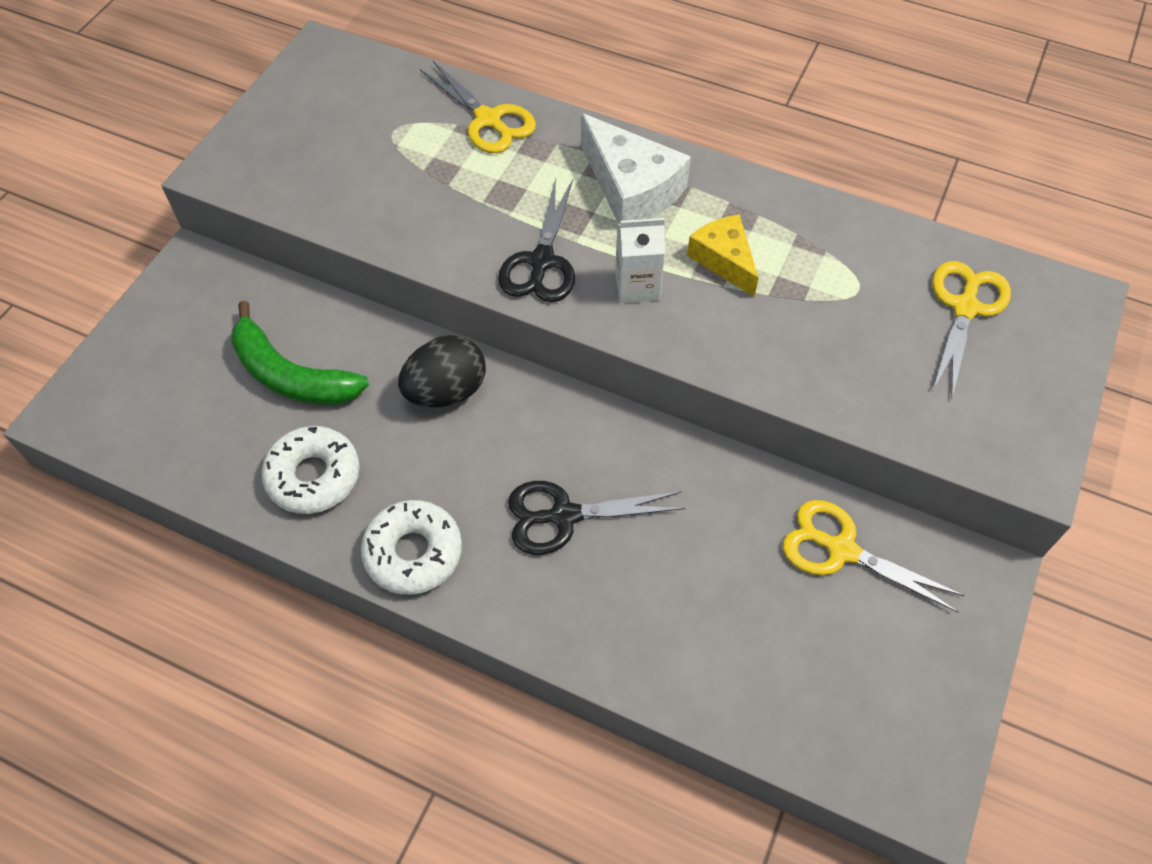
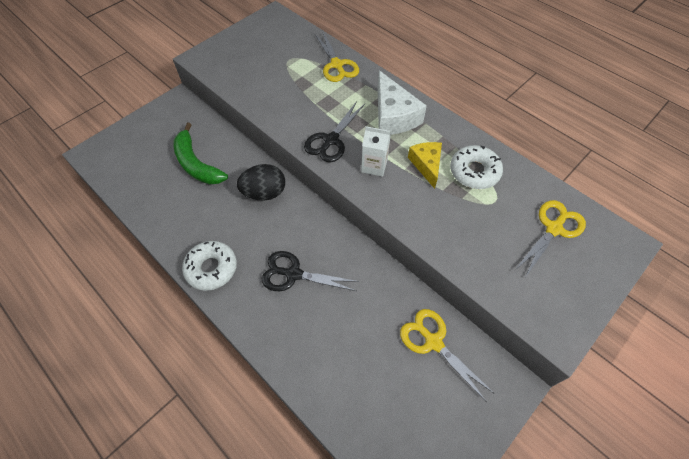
camera: 20 degrees right, 0 degrees up
(313, 476) = (183, 215): white donut -> white donut (474, 172)

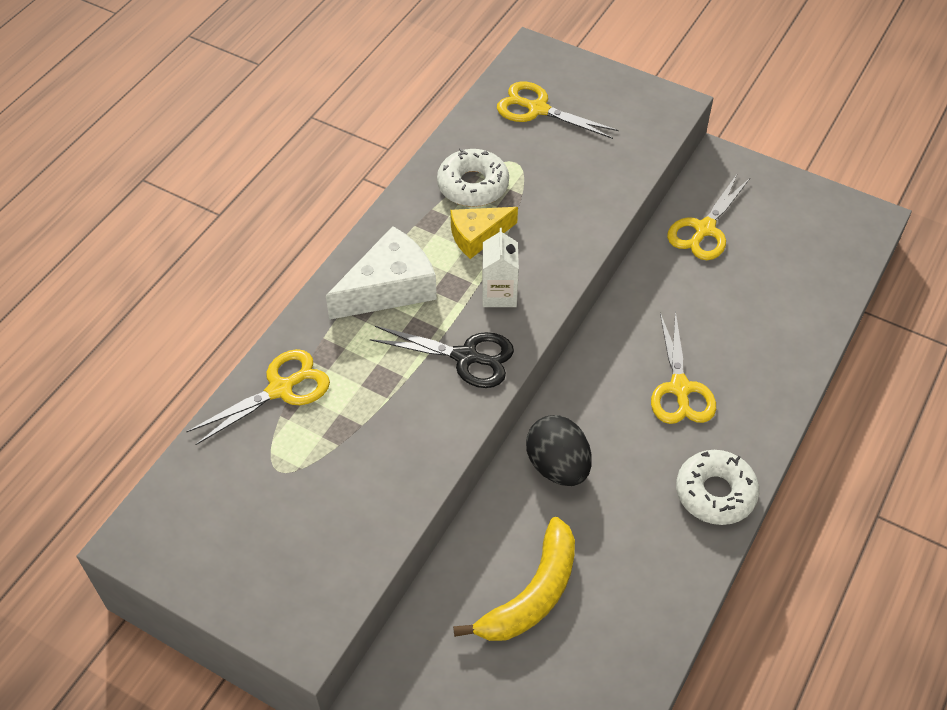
camera: 105 degrees left, 5 degrees down
(196, 164) = (532, 594): green banana -> yellow banana
(293, 274) = (680, 388): black scissors -> yellow scissors

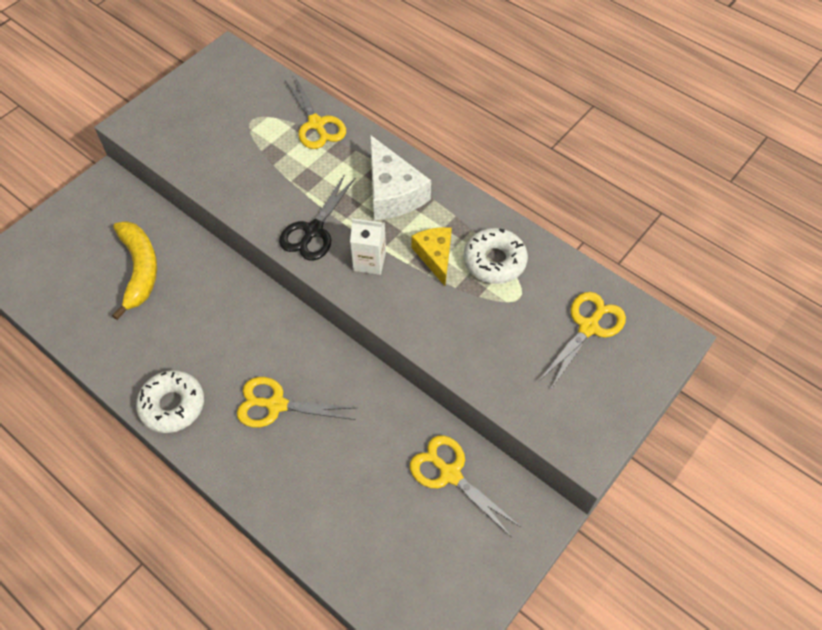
camera: 100 degrees right, 5 degrees up
(532, 594) = (139, 269): yellow banana -> yellow banana turned 150 degrees counterclockwise
(557, 466) = (232, 303): black egg -> none

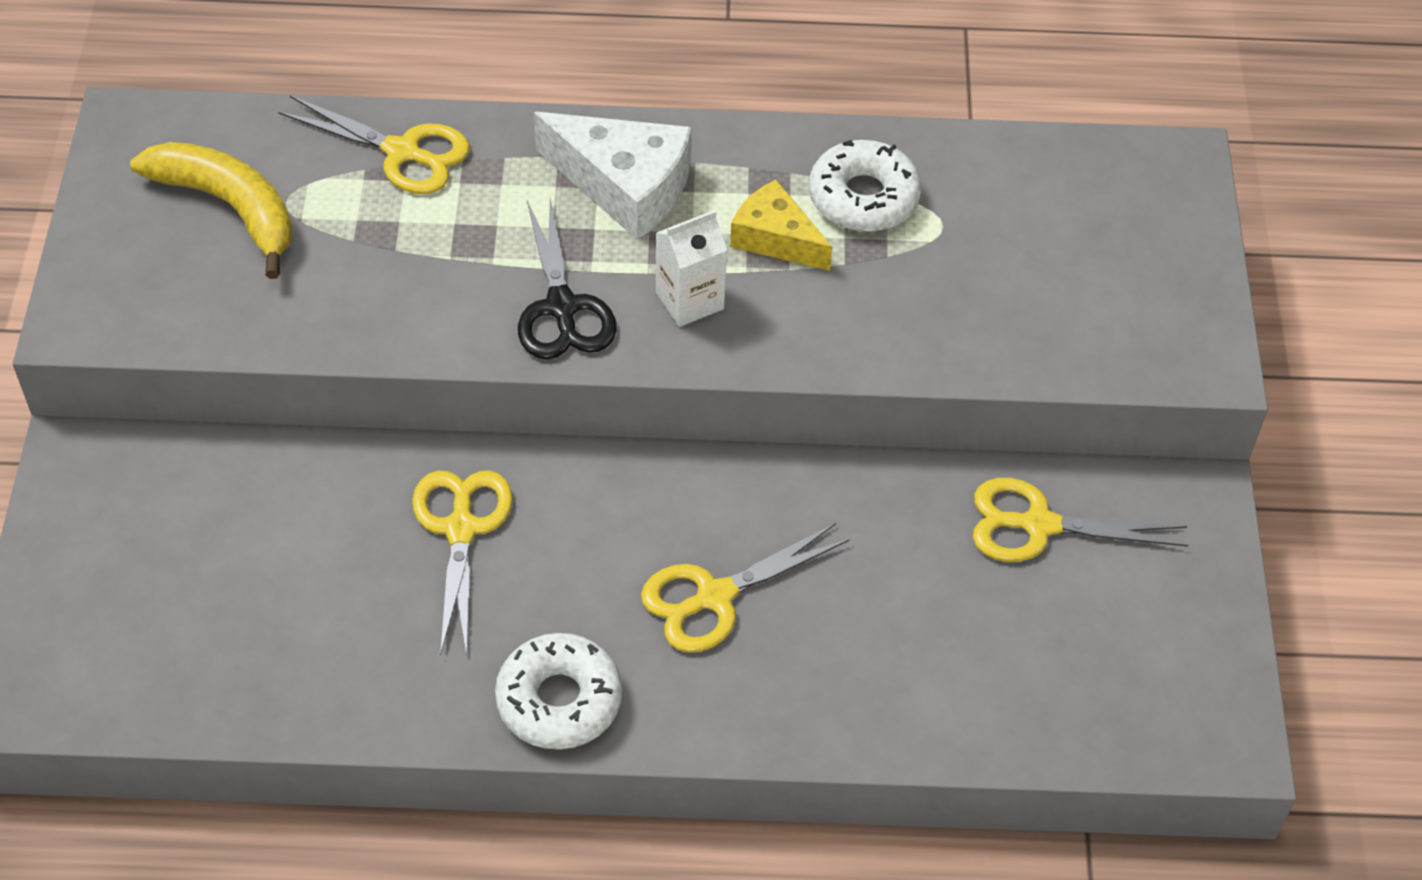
camera: 40 degrees left, 5 degrees down
(139, 269) = (292, 550): yellow banana -> yellow banana (229, 207)
(588, 327) = (1066, 210): yellow scissors -> yellow scissors (461, 529)

